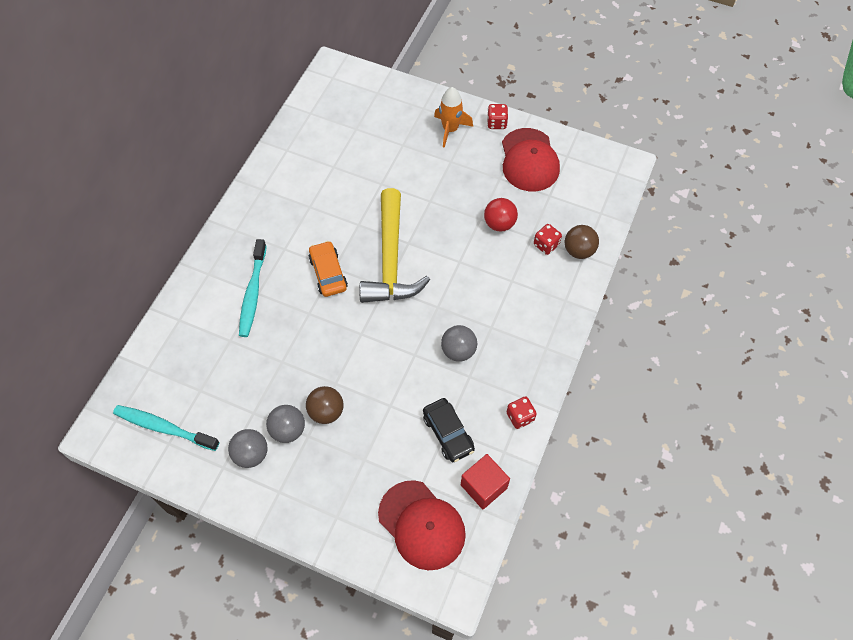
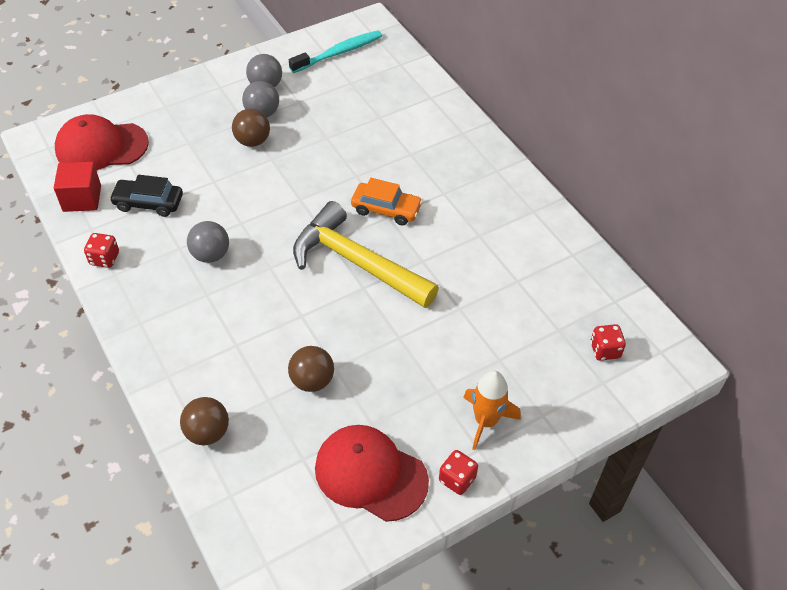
camera: 125 degrees right, 10 degrees down
(253, 293) = (413, 150): turquoise toothbrush -> none
(499, 224) = (312, 381): red ball -> brown ball
(546, 245) = (245, 406): red dice -> red dice (605, 350)

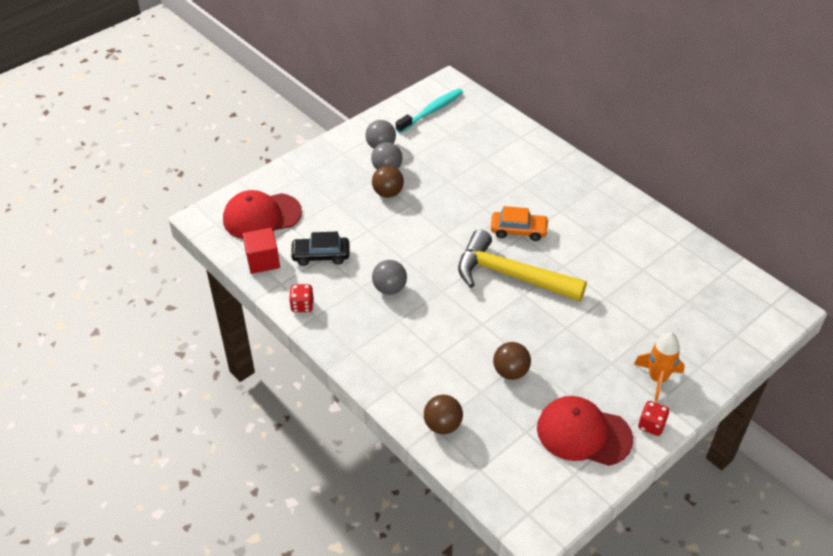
camera: 10 degrees left, 5 degrees down
(605, 350) = (729, 311): red dice -> none

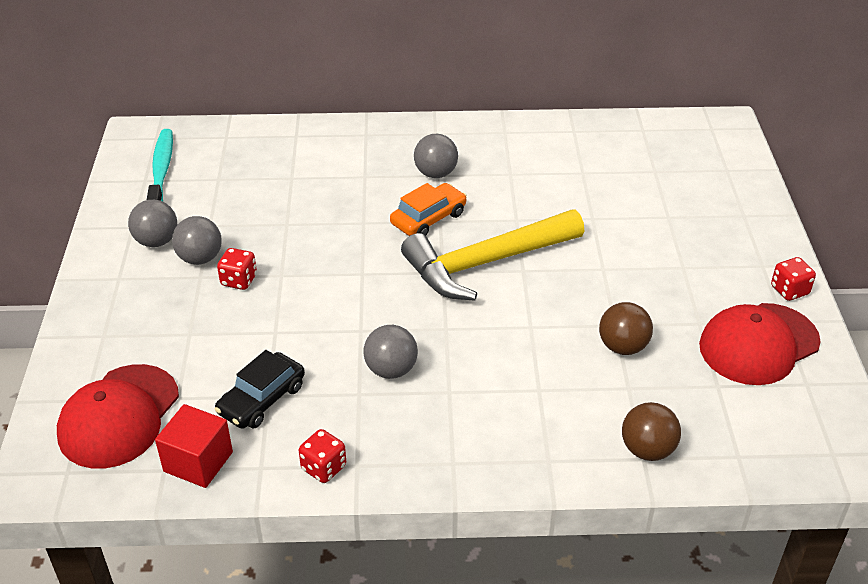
camera: 50 degrees left, 5 degrees down
(388, 193) = (239, 280): brown ball -> red dice
(560, 209) = (435, 173): none -> grey ball
(657, 379) = (733, 250): orange rocket -> none

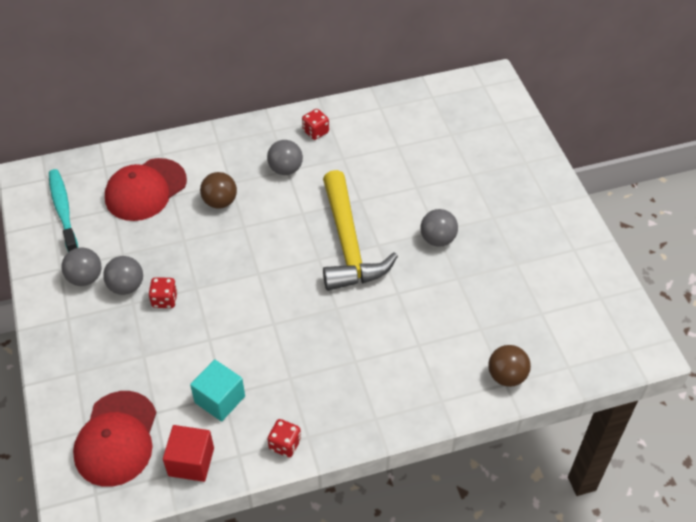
camera: 15 degrees left, 10 degrees up
(262, 399) = (220, 399): black car -> turquoise cube
(391, 370) = (307, 352): grey ball -> grey ball (437, 239)
(428, 219) = (293, 213): orange car -> none
(485, 263) = (348, 244): yellow hammer -> yellow hammer turned 60 degrees counterclockwise
(622, 347) = (468, 295): brown ball -> brown ball (220, 202)
(758, 344) = (561, 272): red cap -> red cap (145, 190)
(789, 290) = (572, 222): red dice -> red dice (315, 132)

